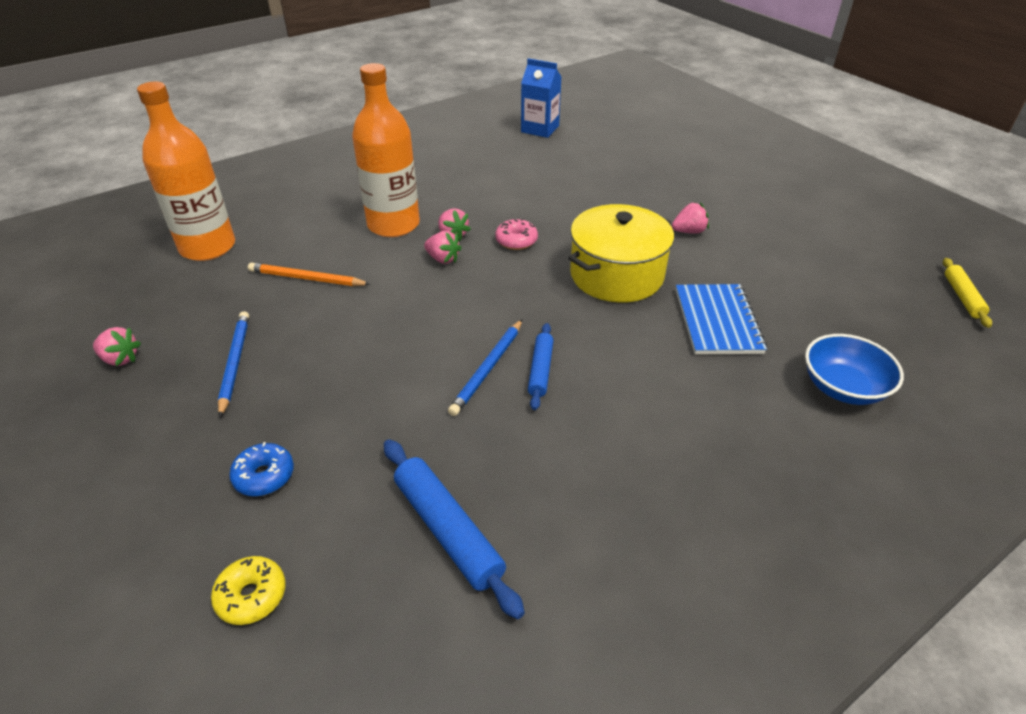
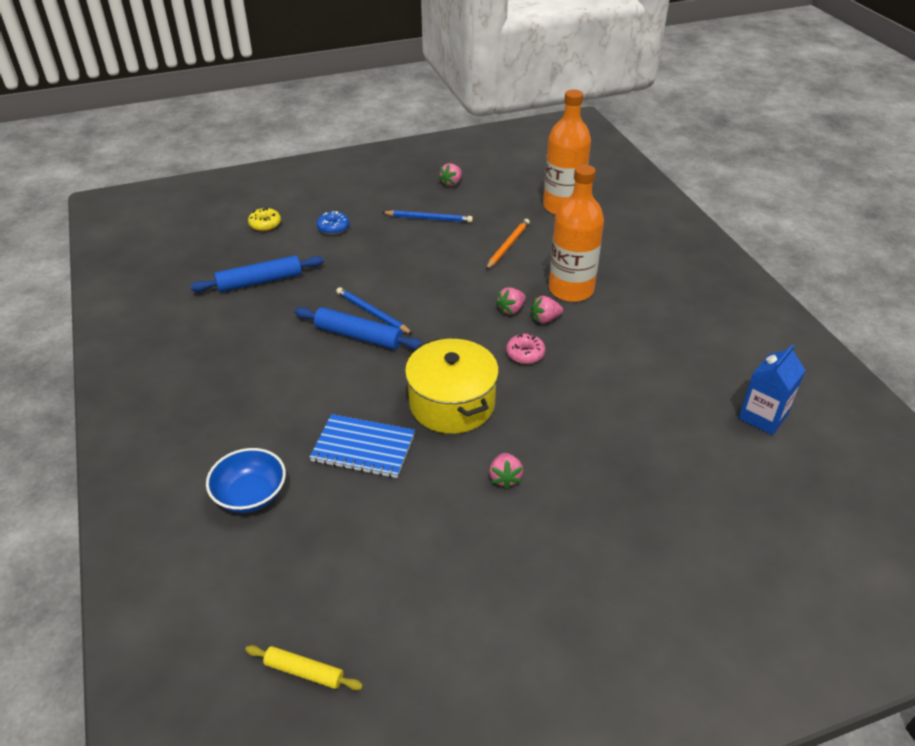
camera: 105 degrees right, 0 degrees up
(541, 370) = (358, 336): blue rolling pin -> blue rolling pin, size x1.62

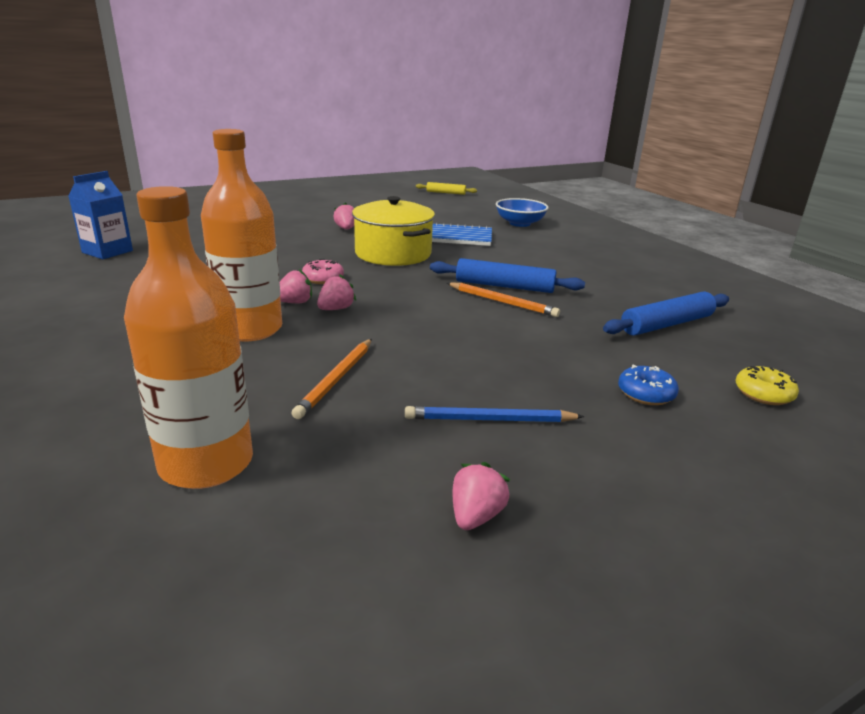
camera: 170 degrees right, 15 degrees down
(372, 313) = (502, 302): blue pencil -> orange pencil

